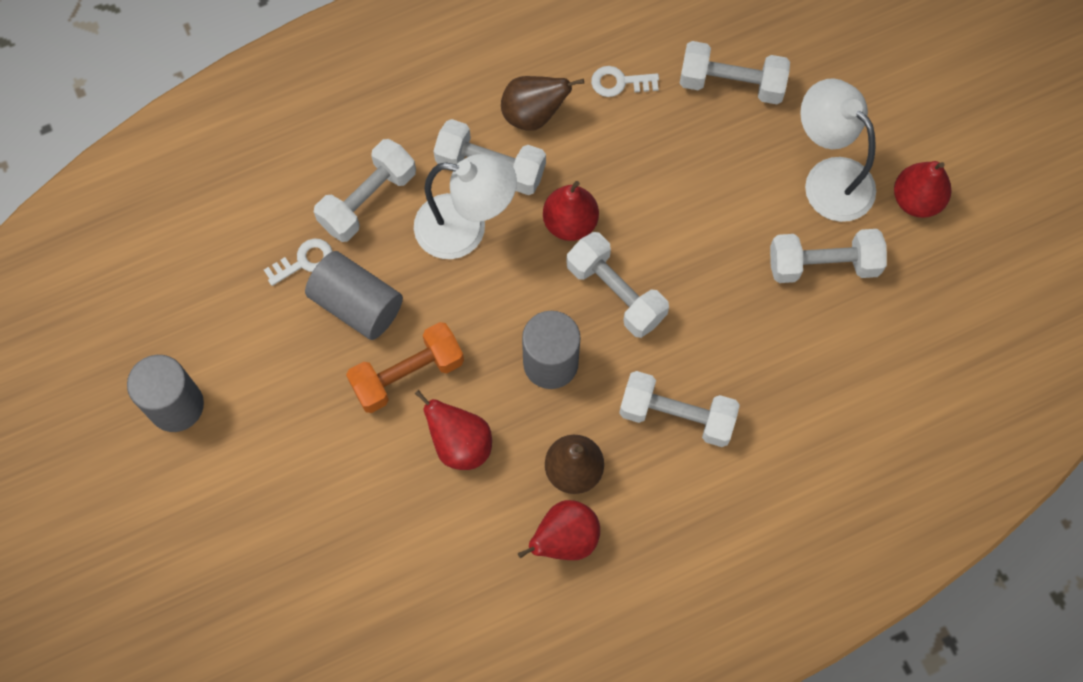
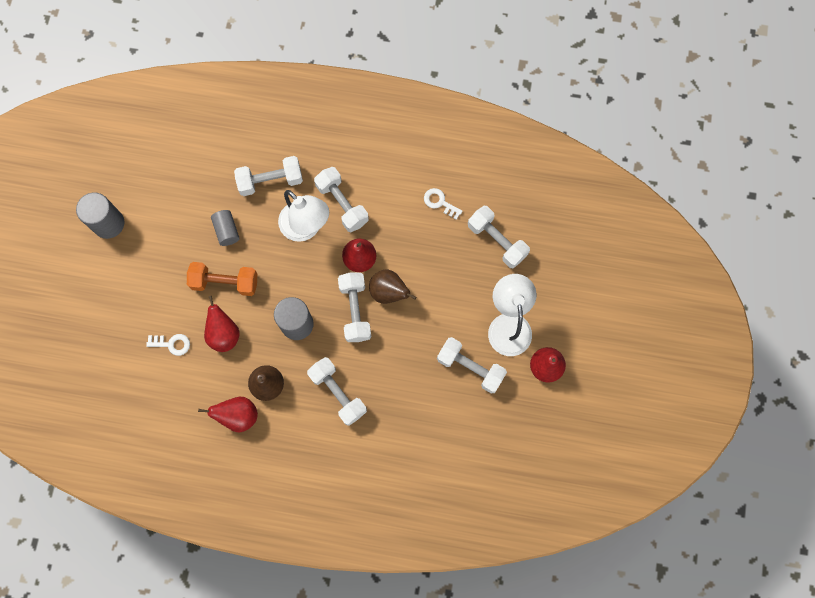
camera: 35 degrees right, 5 degrees up
(304, 261) = (218, 192): white key -> white key (172, 344)
(357, 304) = (227, 231): grey cylinder -> grey cylinder, size x0.64
(533, 115) = (384, 191): brown pear -> brown pear (389, 292)

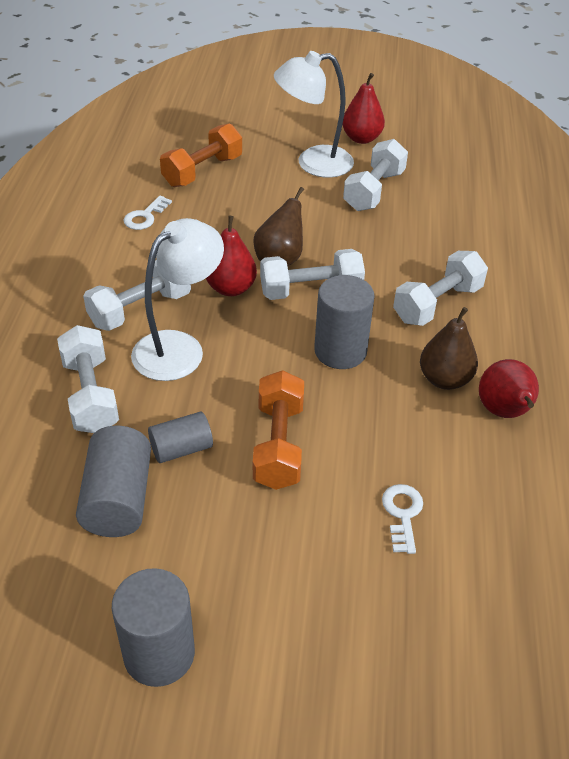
camera: 95 degrees left, 30 degrees down
(196, 200) = (118, 499): none -> grey cylinder
(224, 334) = (371, 439): red pear -> none
(497, 241) = (202, 171): white dumbbell -> orange dumbbell

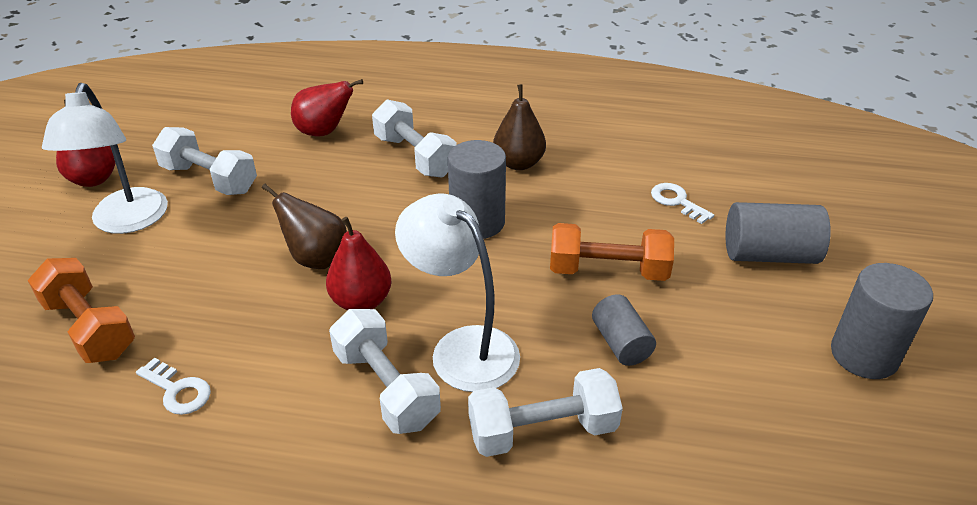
camera: 85 degrees left, 5 degrees down
(118, 499) = (698, 394): grey cylinder -> grey cylinder (769, 254)
(310, 290) = (378, 237): white dumbbell -> none
(402, 514) = (677, 201): white key -> white key turned 45 degrees clockwise
(504, 412) = (558, 137): red pear -> red pear (324, 132)

